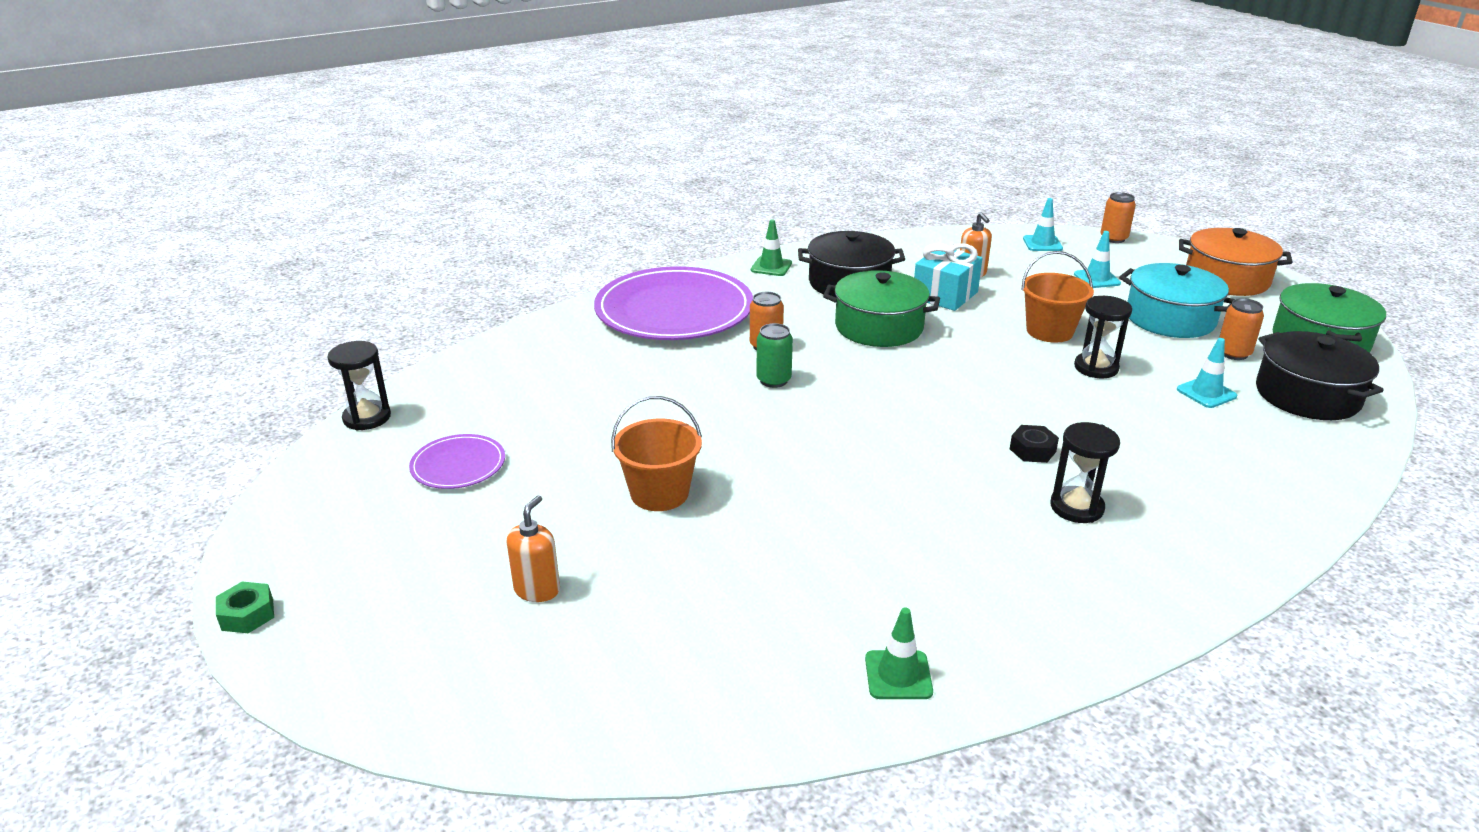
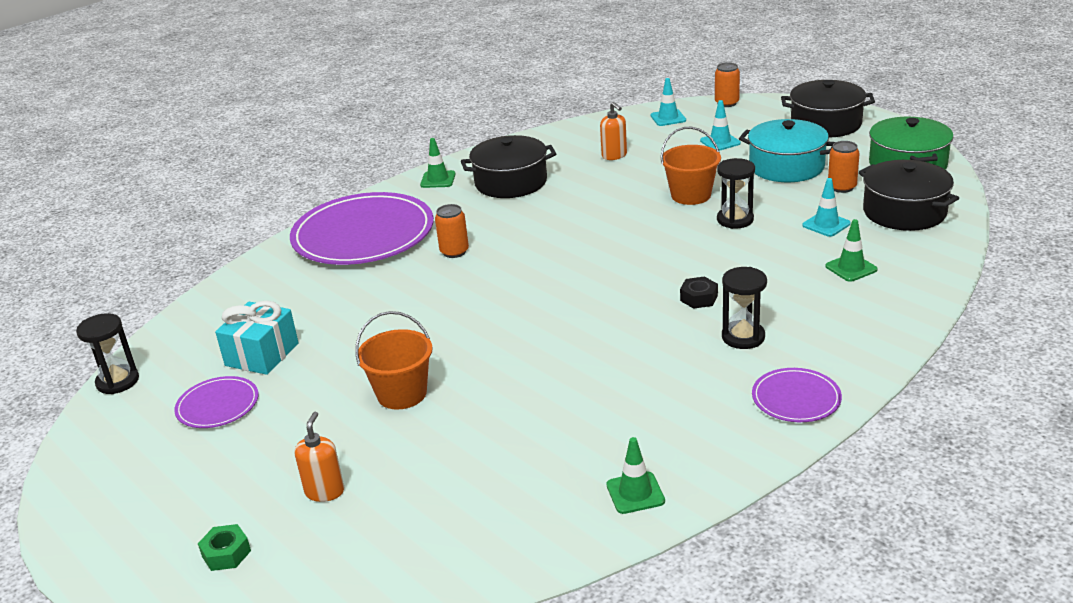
camera: 10 degrees left, 0 degrees up
(247, 615) = (81, 564): green nut -> green nut (226, 553)
(773, 380) = (470, 280): green can -> none
(879, 327) = (547, 217): green pot -> none
(945, 295) = (596, 179): turquoise gift -> turquoise gift (262, 354)
(1128, 598) = (796, 398): none -> purple plate
(1226, 279) = (826, 124): orange pot -> black pot
(1228, 450) = (851, 268): none -> green traffic cone

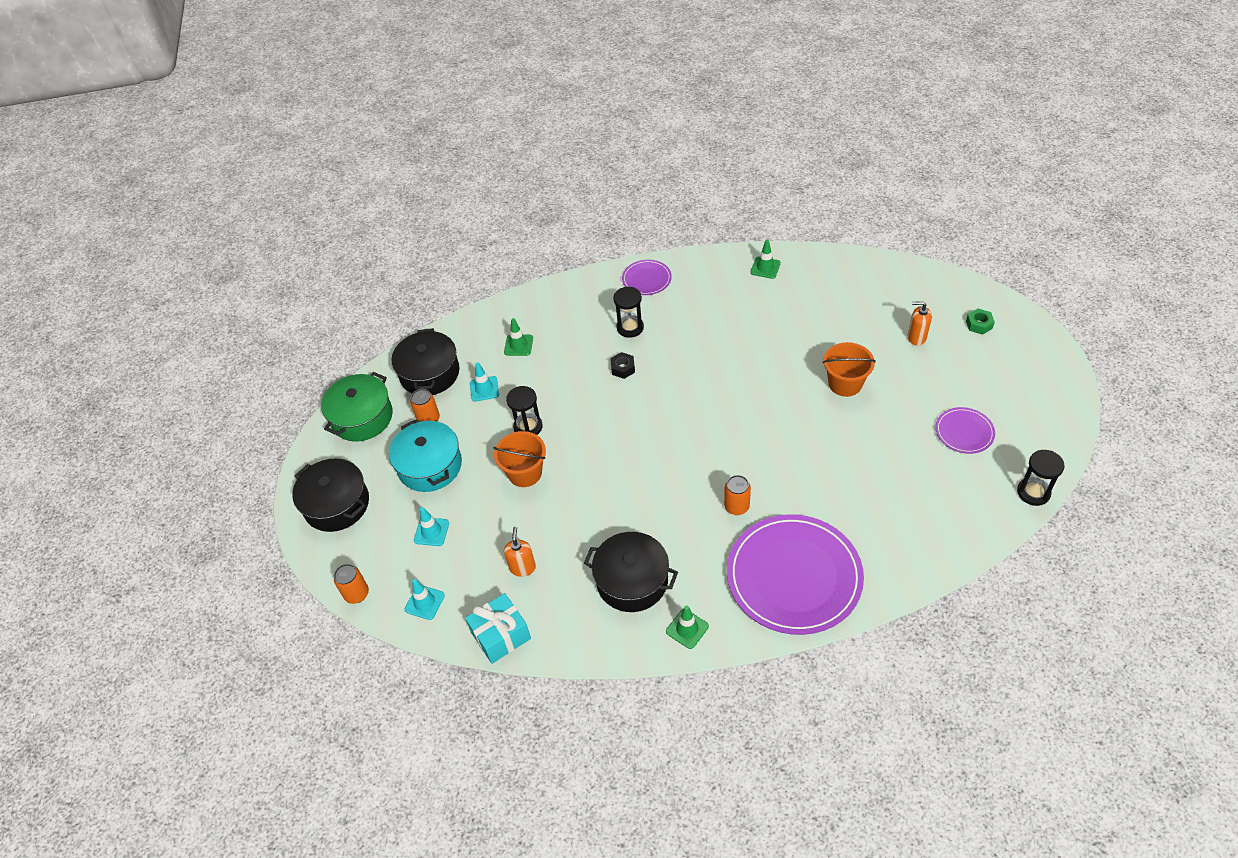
camera: 145 degrees left, 20 degrees up
(262, 354) = (923, 466): turquoise gift -> turquoise gift (501, 635)
(325, 491) = (916, 337): orange soap dispenser -> orange soap dispenser turned 60 degrees clockwise

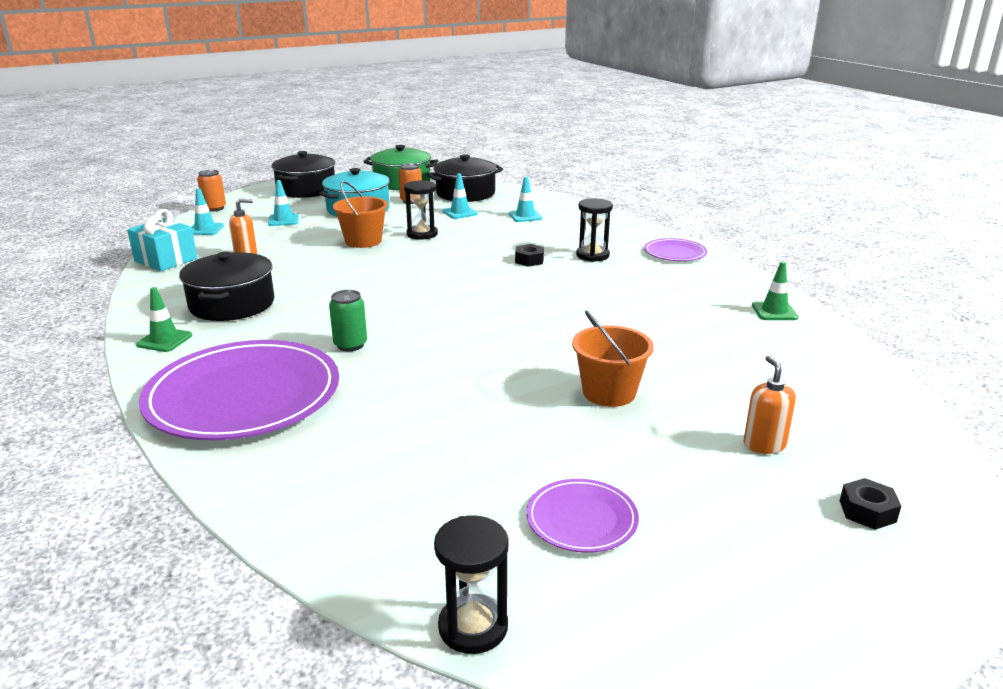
camera: 65 degrees right, 25 degrees down
(518, 345) = (525, 216): green traffic cone -> turquoise traffic cone
(736, 506) = (350, 345): orange can -> green can
(979, 324) = (867, 511): green nut -> black nut

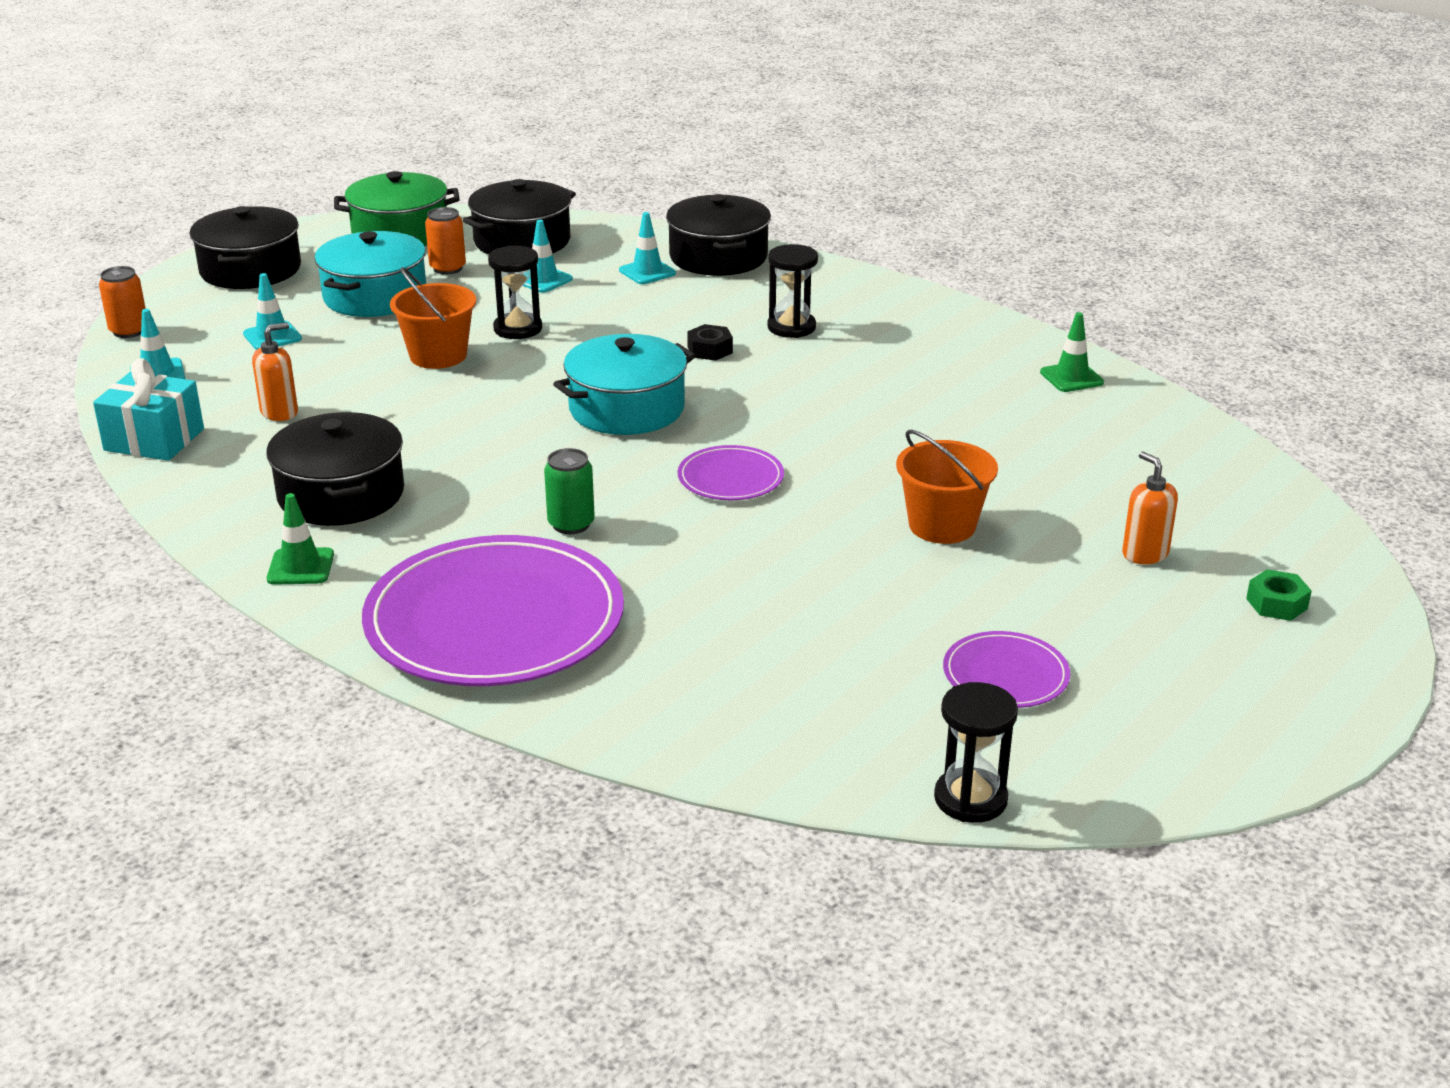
camera: 20 degrees left, 5 degrees up
(448, 284) = (626, 409): none -> turquoise pot
(575, 214) = (718, 257): none -> black pot
(675, 253) = (899, 305): purple plate -> purple plate (730, 478)
(867, 511) = (1276, 603): black nut -> green nut

